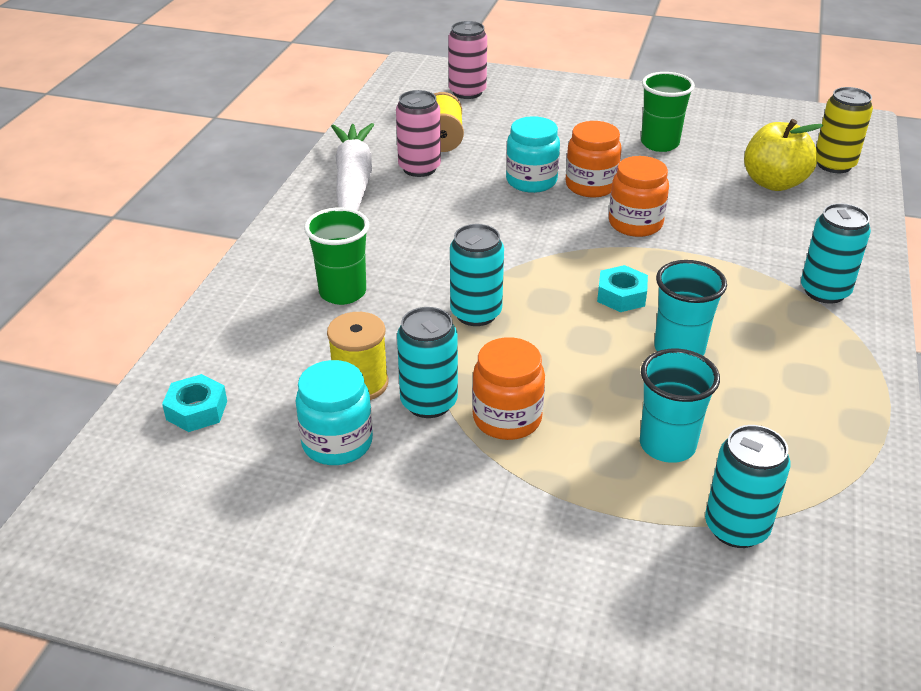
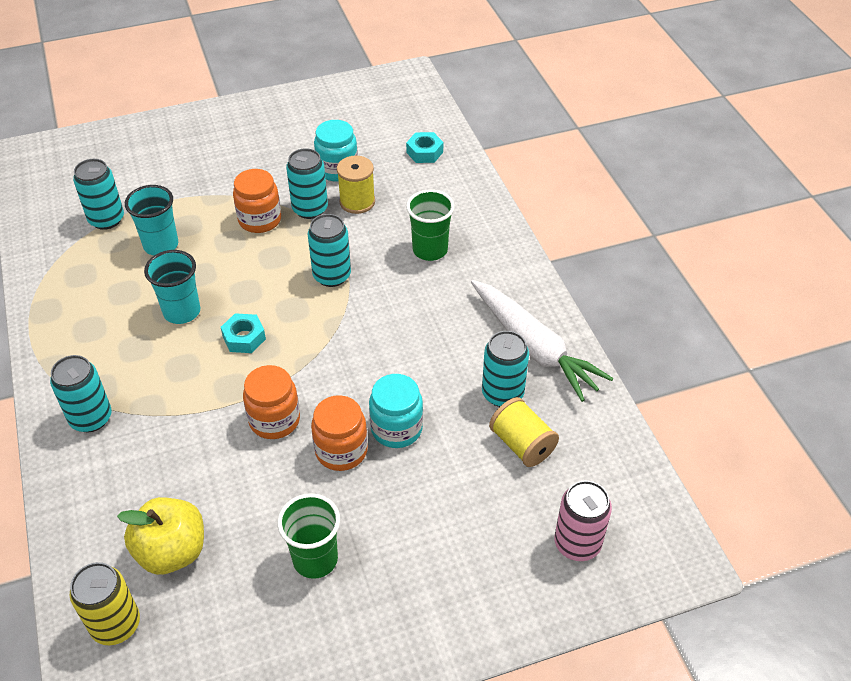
camera: 145 degrees right, 10 degrees up
(419, 168) = (502, 394): pink can -> turquoise can

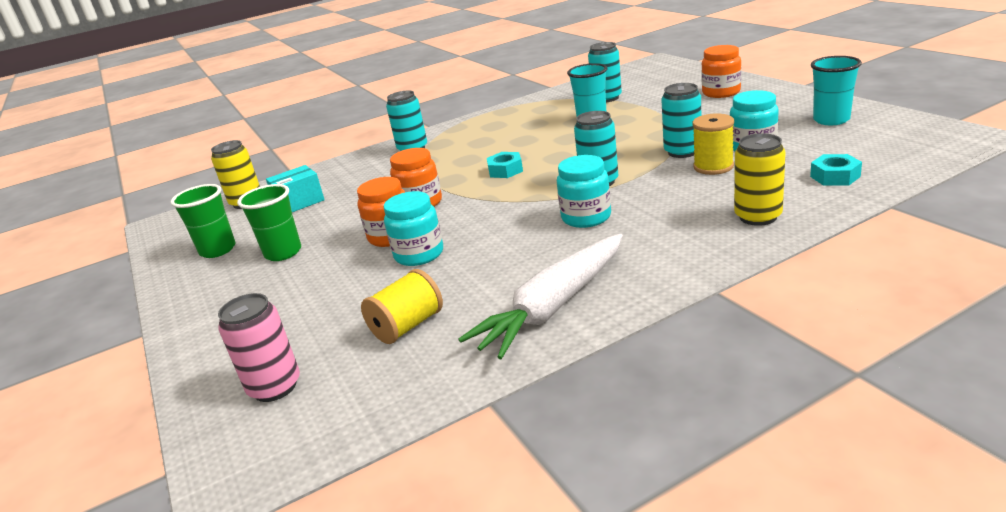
camera: 85 degrees right, 20 degrees down
(172, 551) = (299, 202): yellow apple -> turquoise box
(182, 312) = (523, 144): turquoise cup -> turquoise cup (831, 120)
(260, 220) = (649, 139): orange jar -> orange jar (721, 92)
(398, 299) = (586, 217): none -> turquoise jar
(430, 250) = (671, 215): green cup -> green cup (218, 250)
(462, 208) = (758, 217): none -> yellow can
(502, 394) = (476, 300): turquoise can -> none

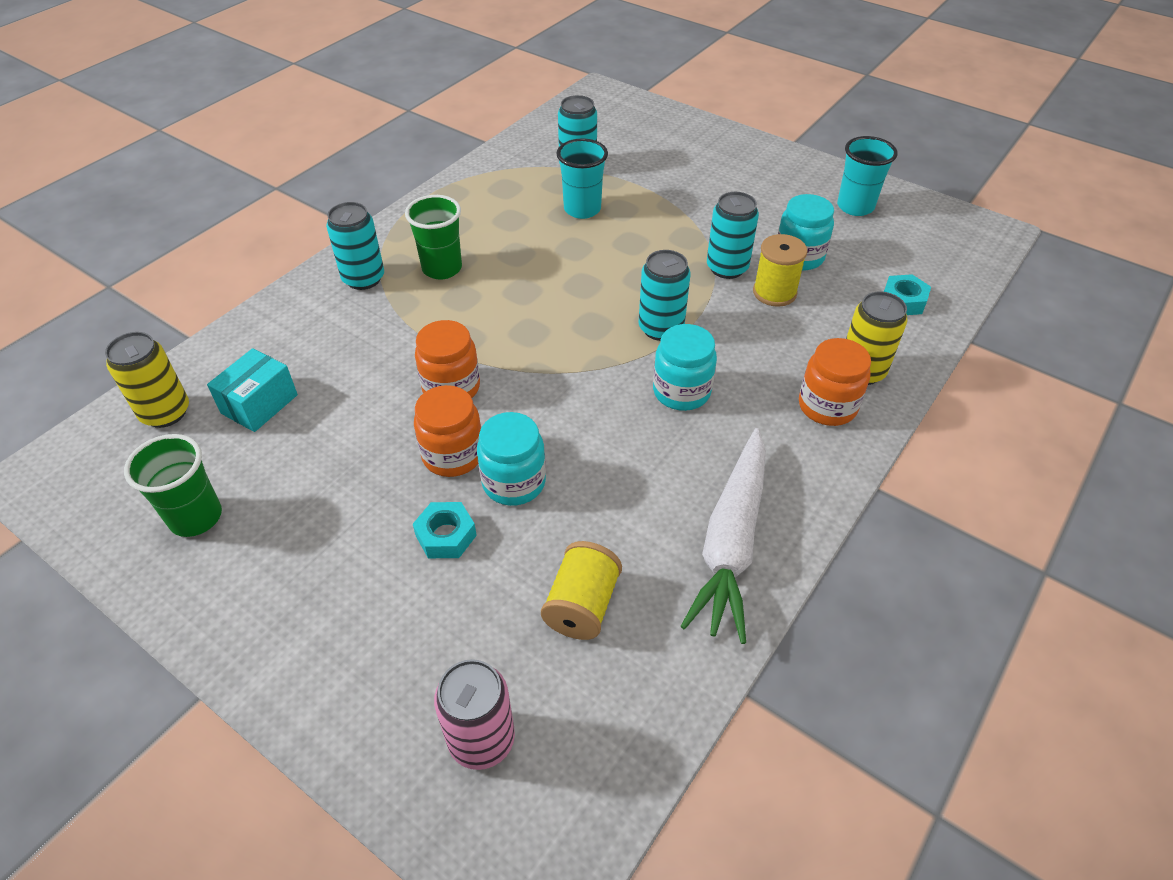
camera: 30 degrees left, 20 degrees up
(283, 253) = (311, 507): green cup -> green cup (442, 268)
(505, 170) = (528, 315): turquoise nut -> turquoise nut (446, 535)
(721, 92) = (713, 157): orange jar -> orange jar (827, 406)

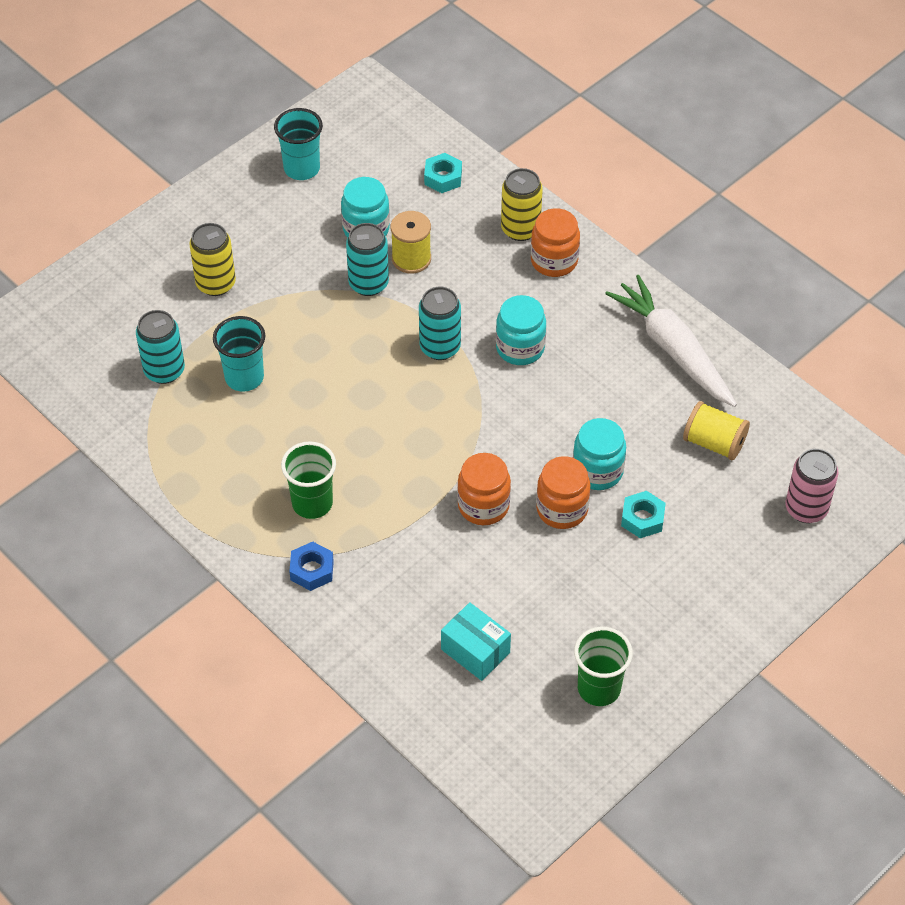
camera: 80 degrees left, 5 degrees up
(165, 412) = (472, 725): yellow can -> yellow can (216, 284)
(363, 279) = (312, 570): turquoise can -> blue nut
(731, 542) = (673, 349): white carrot -> white carrot turned 150 degrees counterclockwise

